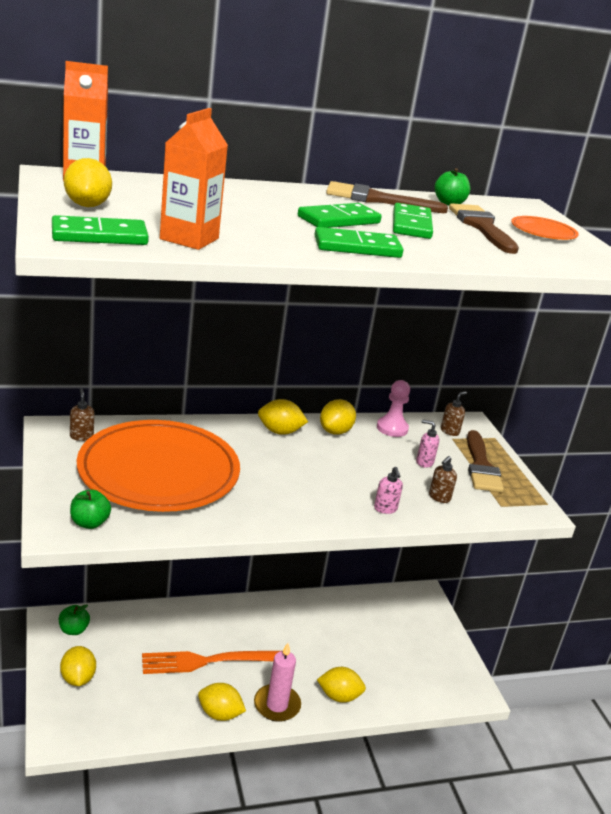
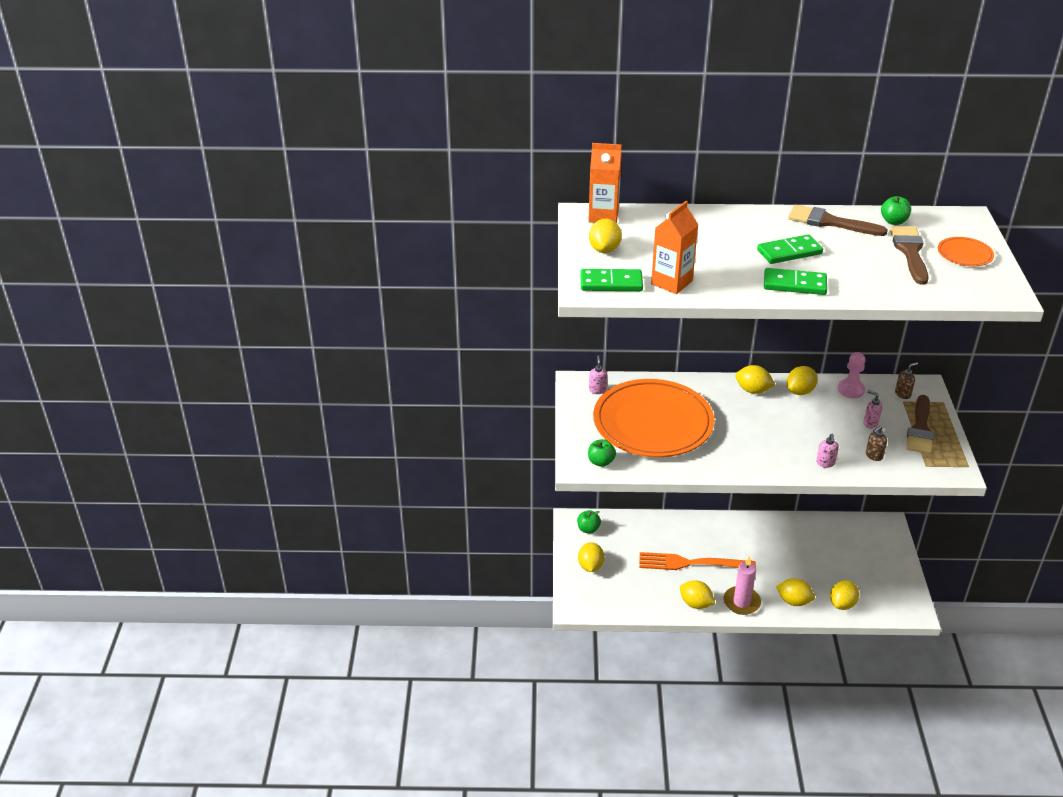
camera: 20 degrees right, 10 degrees up
(81, 436) = (597, 390): brown soap dispenser -> pink soap dispenser
(395, 693) = (842, 604): none -> yellow lemon
(411, 225) = (848, 253): green domino -> none

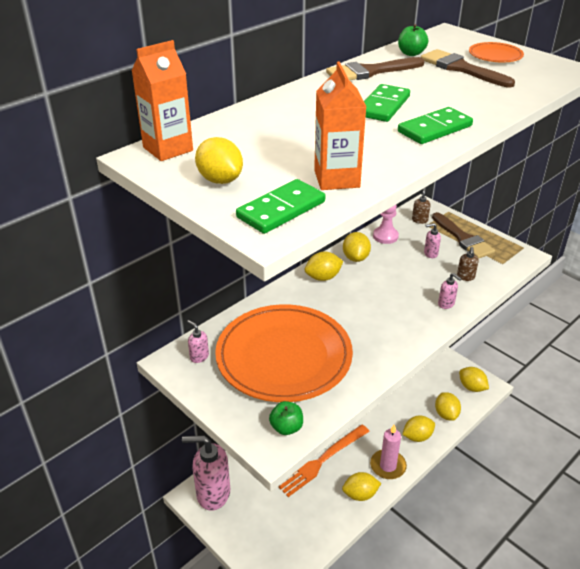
camera: 45 degrees left, 0 degrees up
(588, 529) = (213, 494): green apple -> pink soap dispenser
(590, 566) = (249, 528): yellow lemon -> yellow lemon (471, 387)

